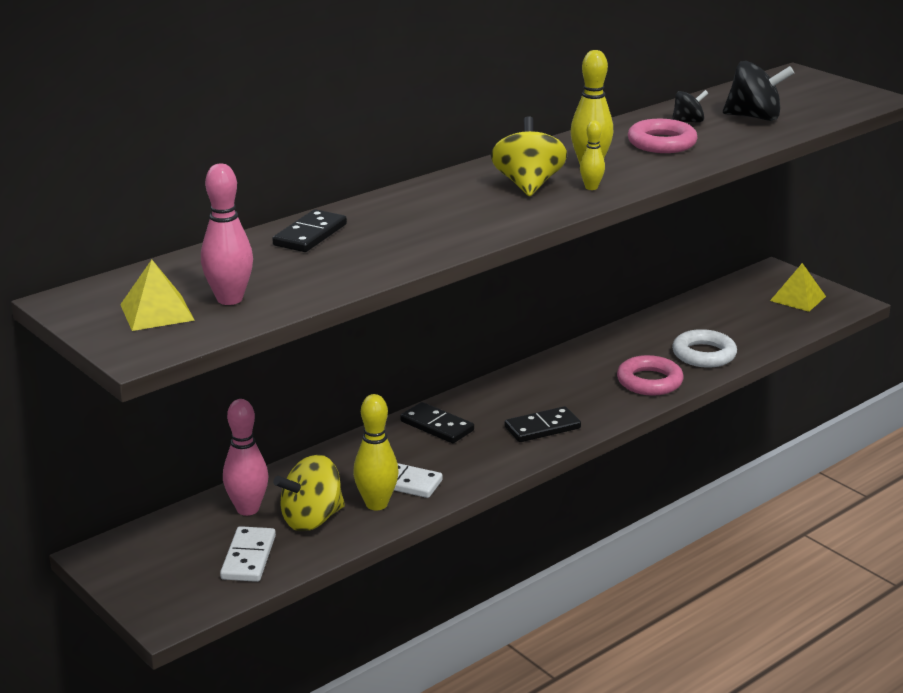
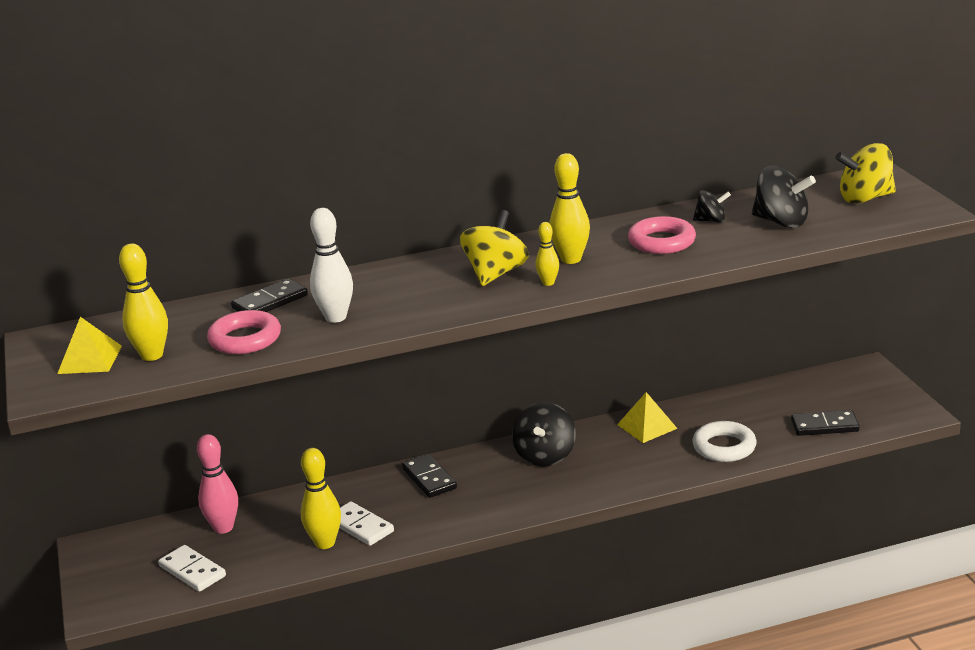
camera: 25 degrees right, 0 degrees up
(229, 299) = (152, 355): pink bowling pin -> yellow bowling pin
(248, 557) = (192, 571): white domino -> white domino turned 75 degrees counterclockwise
(312, 519) = (264, 547): yellow spinning top -> yellow spinning top (865, 198)
(402, 241) = (336, 317): none -> white bowling pin
(539, 387) = (545, 456): none -> black spinning top
(542, 428) = (517, 496): black domino -> black domino (824, 426)
(649, 381) = (650, 467): pink ring -> pink ring (245, 339)
(797, 298) = (866, 401): yellow pyramid -> yellow pyramid (646, 426)

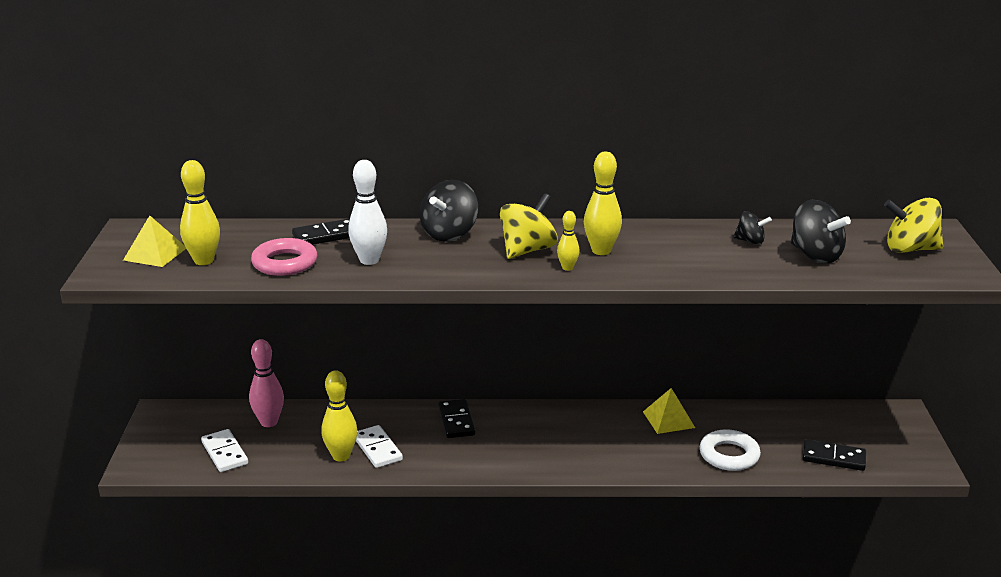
camera: 15 degrees right, 0 degrees up
(545, 456) = (565, 425): black spinning top -> black spinning top (449, 234)
(661, 242) = (692, 251): pink ring -> none

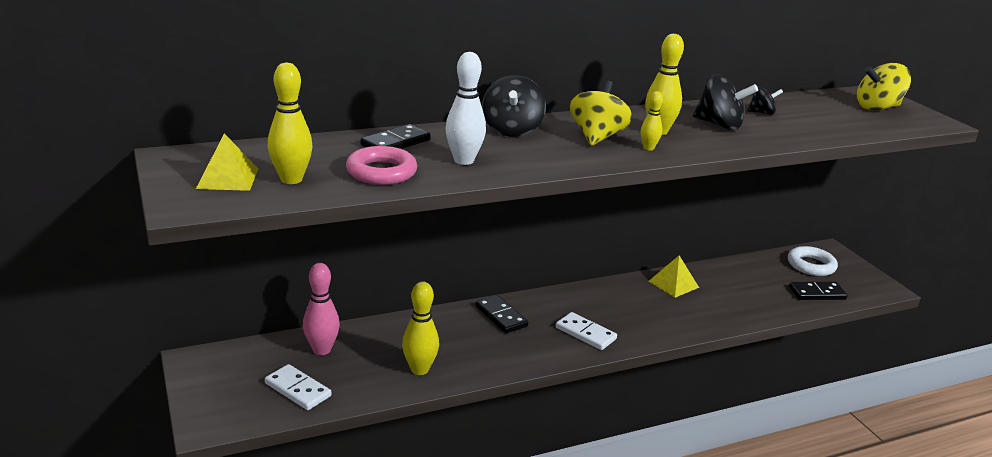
camera: 25 degrees left, 0 degrees up
(377, 449) = (449, 356): white domino -> white domino (585, 333)
(729, 455) = (743, 305): white ring -> white ring (811, 265)
(815, 255) = (821, 119): black spinning top -> black spinning top (719, 125)

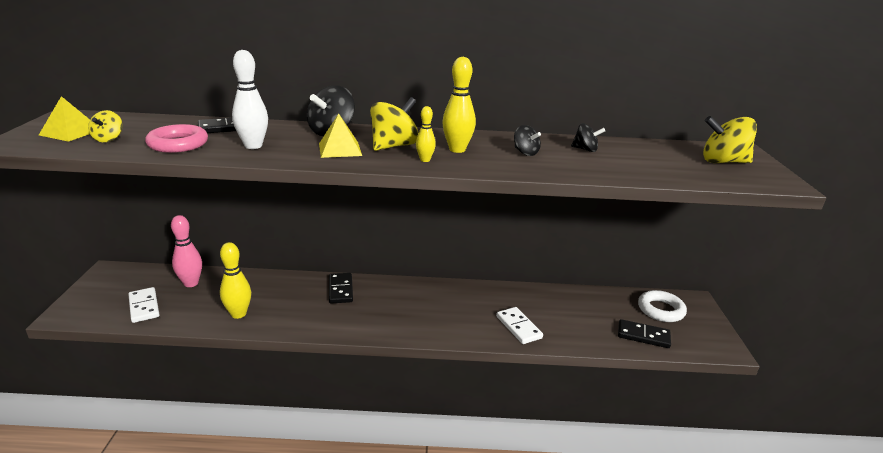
camera: 25 degrees right, 0 degrees up
(291, 179) = (108, 139): yellow bowling pin -> yellow spinning top
(585, 333) = (392, 319): white domino -> white domino (518, 327)
(673, 284) = (509, 297): yellow pyramid -> yellow pyramid (340, 149)
(719, 125) = (525, 153): black spinning top -> black spinning top, size x0.57

